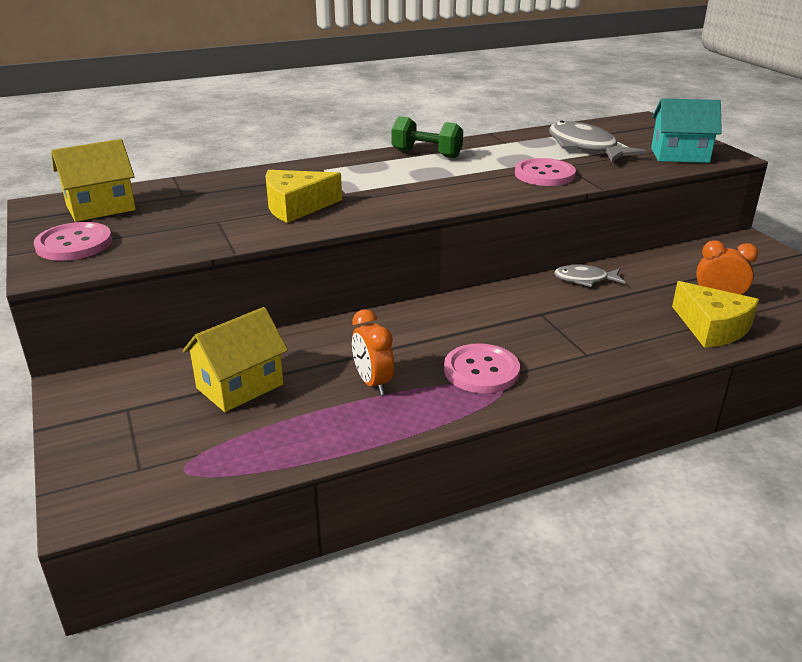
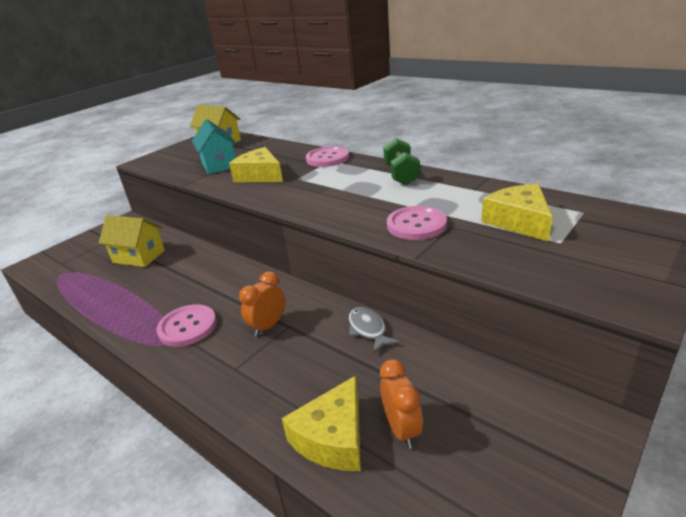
camera: 65 degrees right, 0 degrees up
(74, 244) = (173, 155): pink button -> pink button (327, 158)
(373, 383) = (156, 293): orange clock -> orange clock (268, 326)
(585, 147) = (519, 221): grey fish -> yellow cheese
(679, 155) = (583, 274): turquoise house -> turquoise house (219, 165)

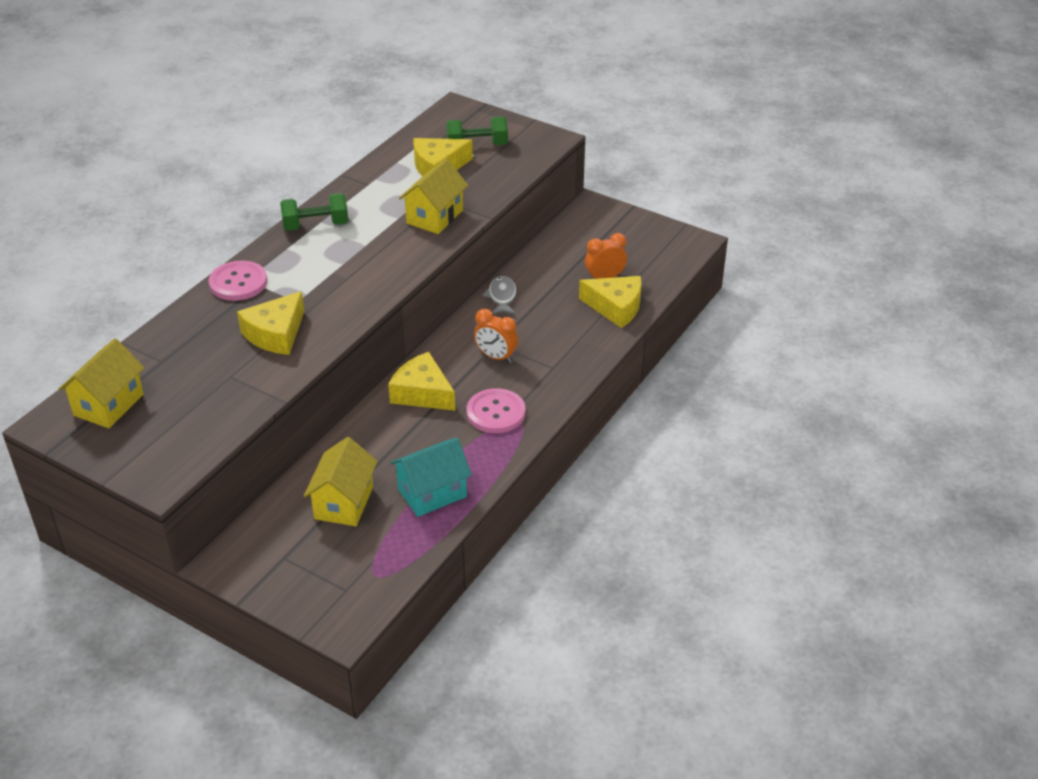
camera: 100 degrees left, 10 degrees up
(219, 165) = (217, 382): turquoise house -> turquoise house (432, 493)
(236, 284) = (422, 393): none -> yellow cheese
(368, 330) = (502, 297): grey fish -> grey fish turned 120 degrees clockwise
(416, 225) = (435, 217): pink button -> yellow house
(583, 243) = (477, 146): none -> green dumbbell

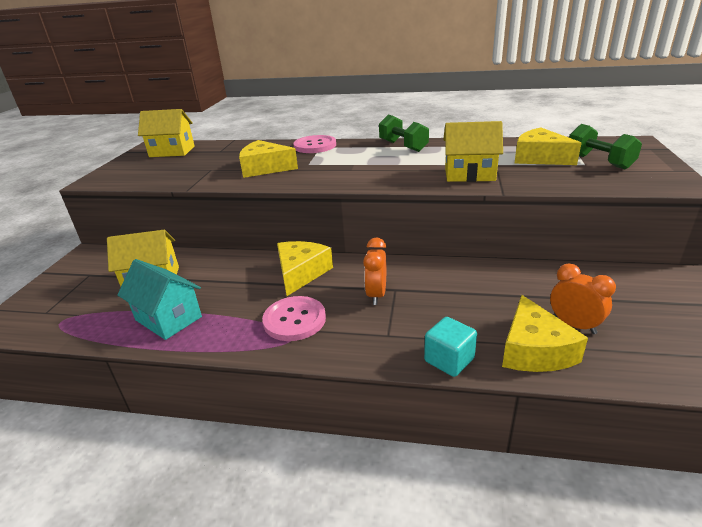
camera: 70 degrees right, 10 degrees down
(502, 297) = (466, 271): grey fish -> none
(599, 348) = (449, 360): none -> turquoise cube

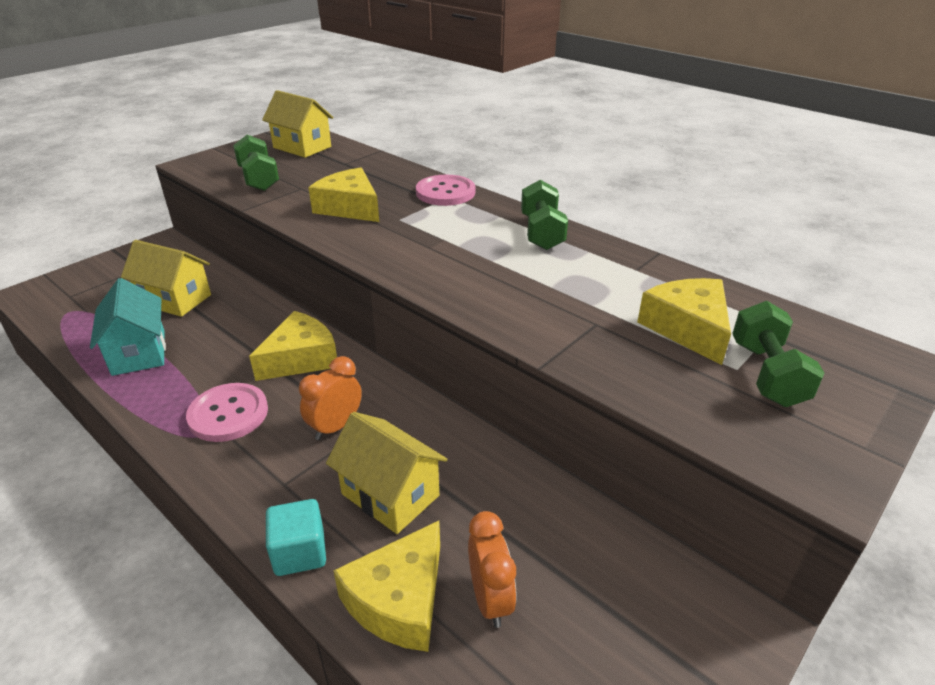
camera: 30 degrees right, 5 degrees up
(168, 173) = (259, 179): none -> green dumbbell
(469, 174) = (549, 315): yellow house -> yellow house (390, 495)

